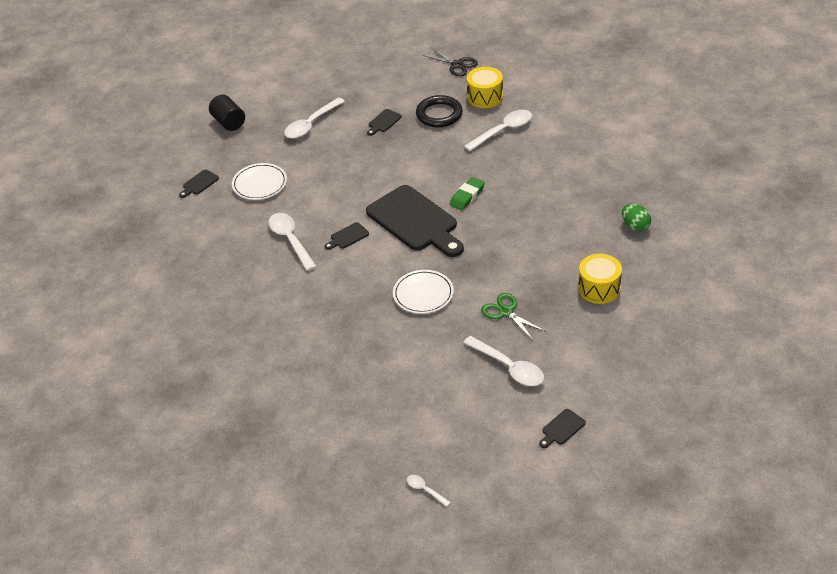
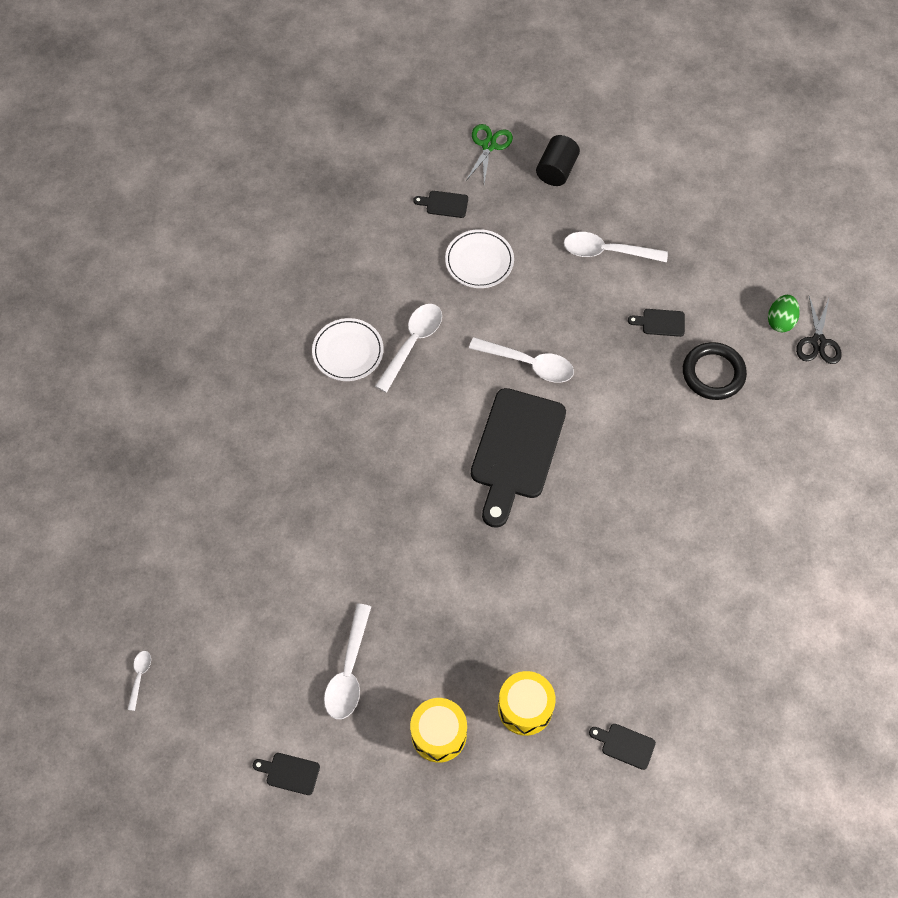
camera: 55 degrees right, 20 degrees up
(347, 237) = (451, 396): black cutting board -> black cutting board (625, 745)
(423, 294) = (408, 522): white plate -> white plate (348, 351)
(467, 196) = (591, 482): green eraser -> none
(485, 97) = (779, 406): yellow drum -> yellow drum (438, 734)
(503, 131) = (731, 460): white spoon -> white spoon (529, 364)
(506, 312) = (430, 624): green scissors -> green scissors (489, 145)
(635, 226) = (656, 698): green egg -> green egg (780, 321)

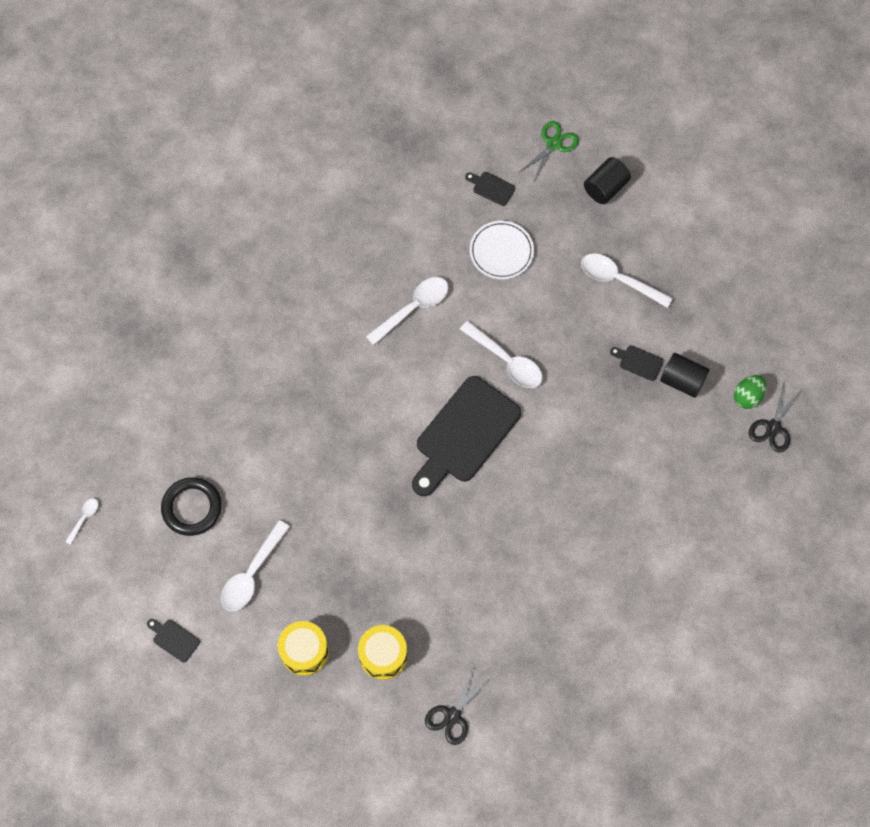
camera: 20 degrees right, 5 degrees up
(348, 351) = (355, 297): white plate -> none
(625, 745) = (452, 715): black cutting board -> black scissors
(710, 326) = (682, 380): none -> black cylinder
(713, 373) = (665, 424): black ring -> black ring (192, 508)

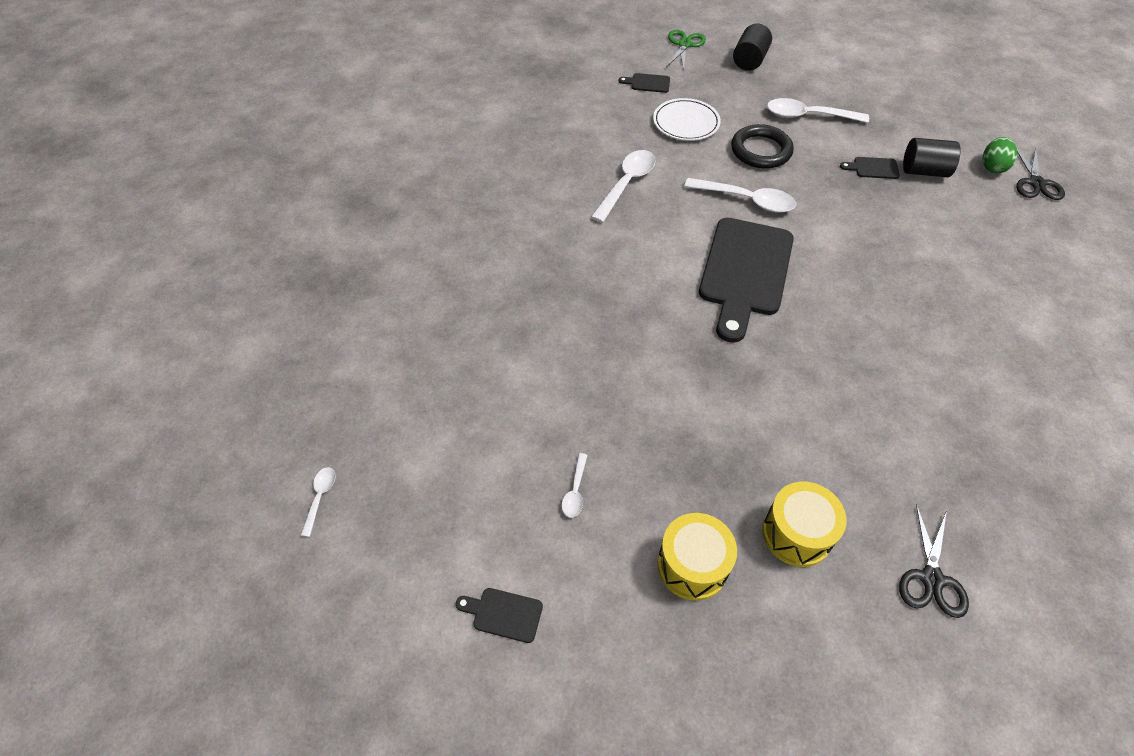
camera: 20 degrees left, 15 degrees down
(192, 508) = (463, 439): black ring -> black ring (761, 151)
(252, 574) = (575, 491): white spoon -> white spoon, size x0.50

